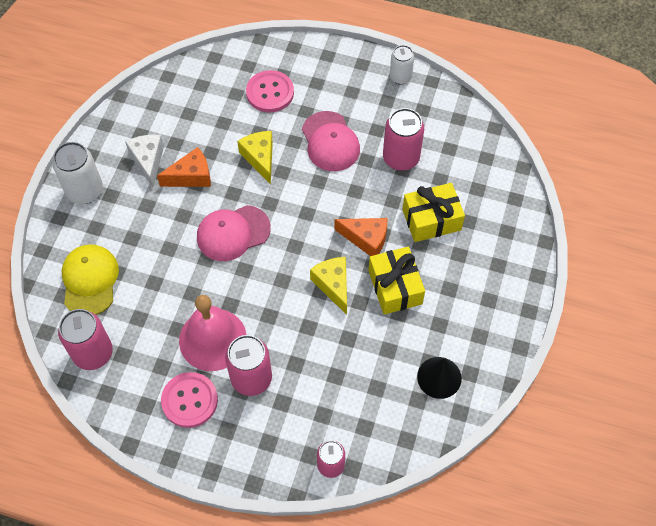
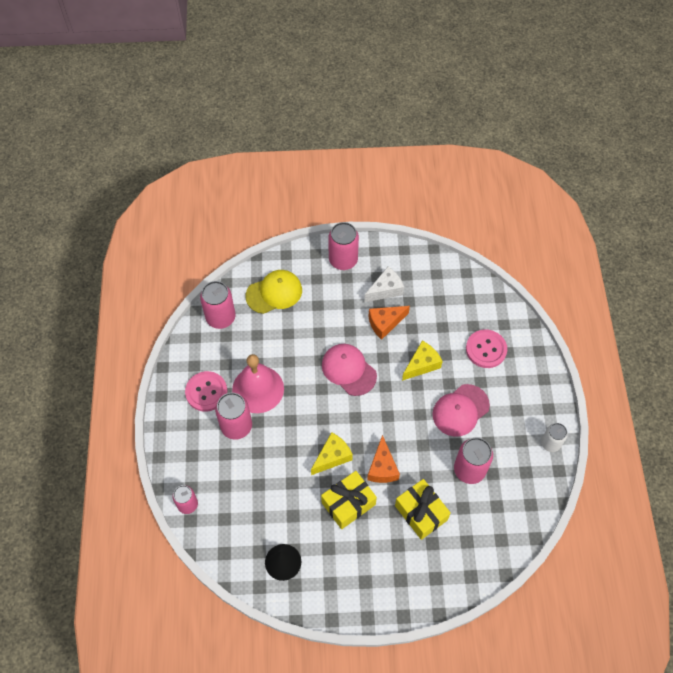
camera: 70 degrees right, 0 degrees up
(85, 191) = (343, 260): white can -> pink can
(191, 176) = (385, 323): orange cheese -> orange cheese turned 105 degrees clockwise

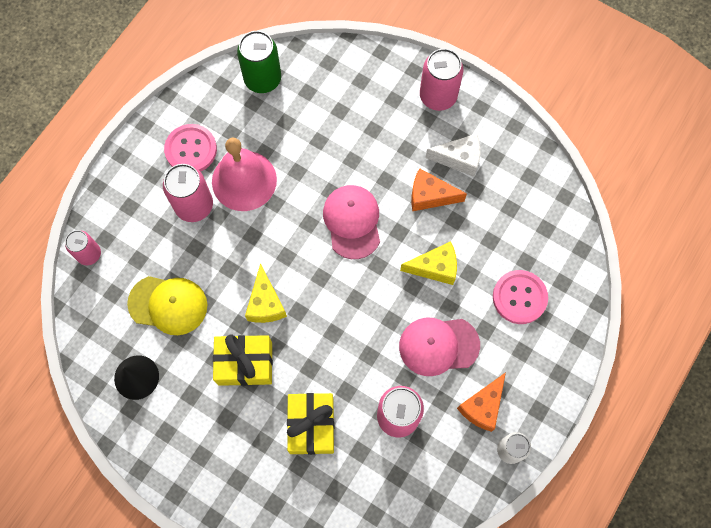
camera: 35 degrees right, 10 degrees up
(221, 317) = (263, 79): pink can -> green can
(274, 293) = (337, 87): yellow cap -> yellow cap (168, 304)
(332, 457) = (265, 303): yellow cheese -> yellow cheese turned 90 degrees clockwise
(382, 467) = (308, 350): orange cheese -> orange cheese (482, 406)

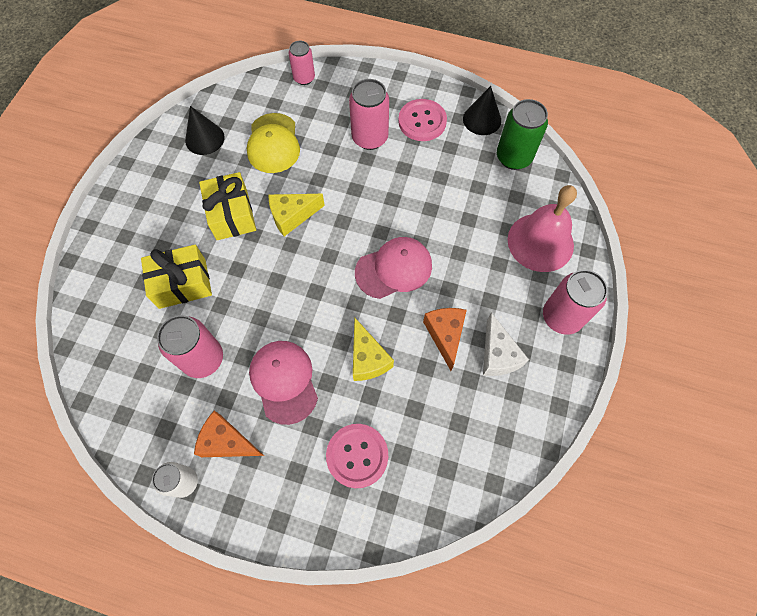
camera: 75 degrees right, 5 degrees down
(208, 93) = (482, 119): none -> black cone
(244, 180) = (406, 169): pink bell -> pink bell (540, 242)

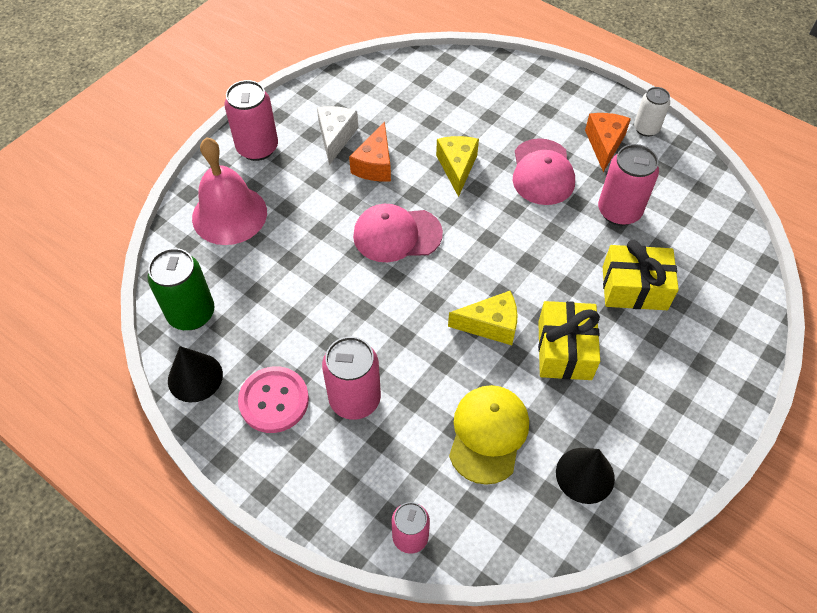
camera: 160 degrees left, 10 degrees down
(227, 442) = (604, 144): orange cheese -> orange cheese turned 120 degrees counterclockwise
(357, 456) = (493, 106): pink button -> none

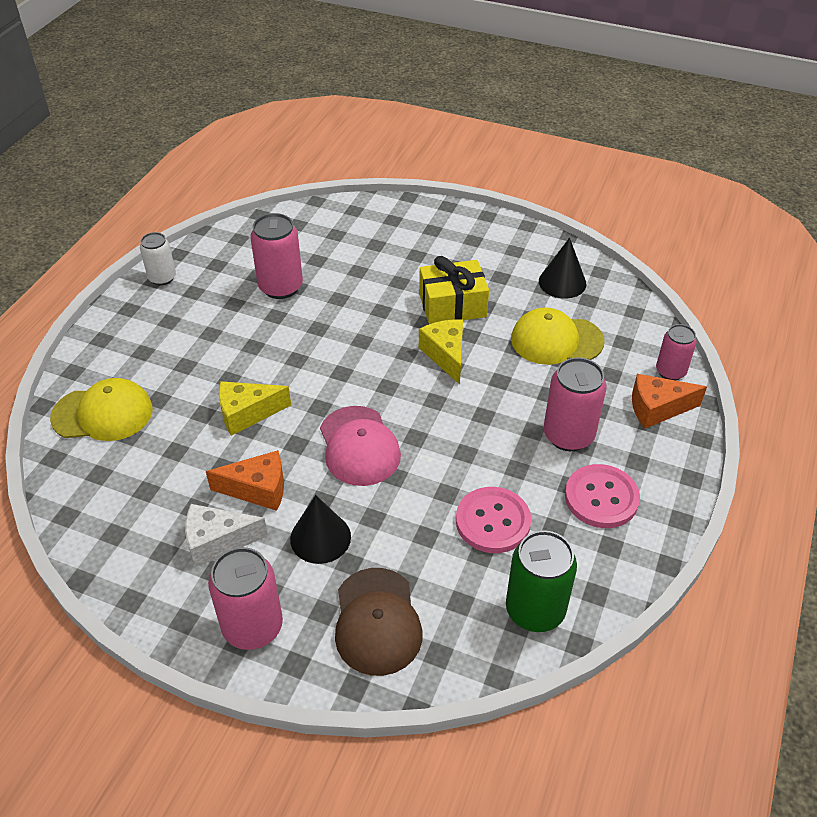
camera: 105 degrees left, 10 degrees down
(195, 377) = (610, 576): black cone -> black cone (320, 538)
(229, 214) = (377, 621): pink bell -> brown cap
(283, 309) = (493, 521): none -> pink button
(483, 84) = (103, 414): none -> yellow cap
(542, 172) = (239, 345): pink cap -> none
(604, 144) = (190, 305): orange cheese -> orange cheese (657, 408)
(634, 288) = (369, 271): yellow gift -> none

